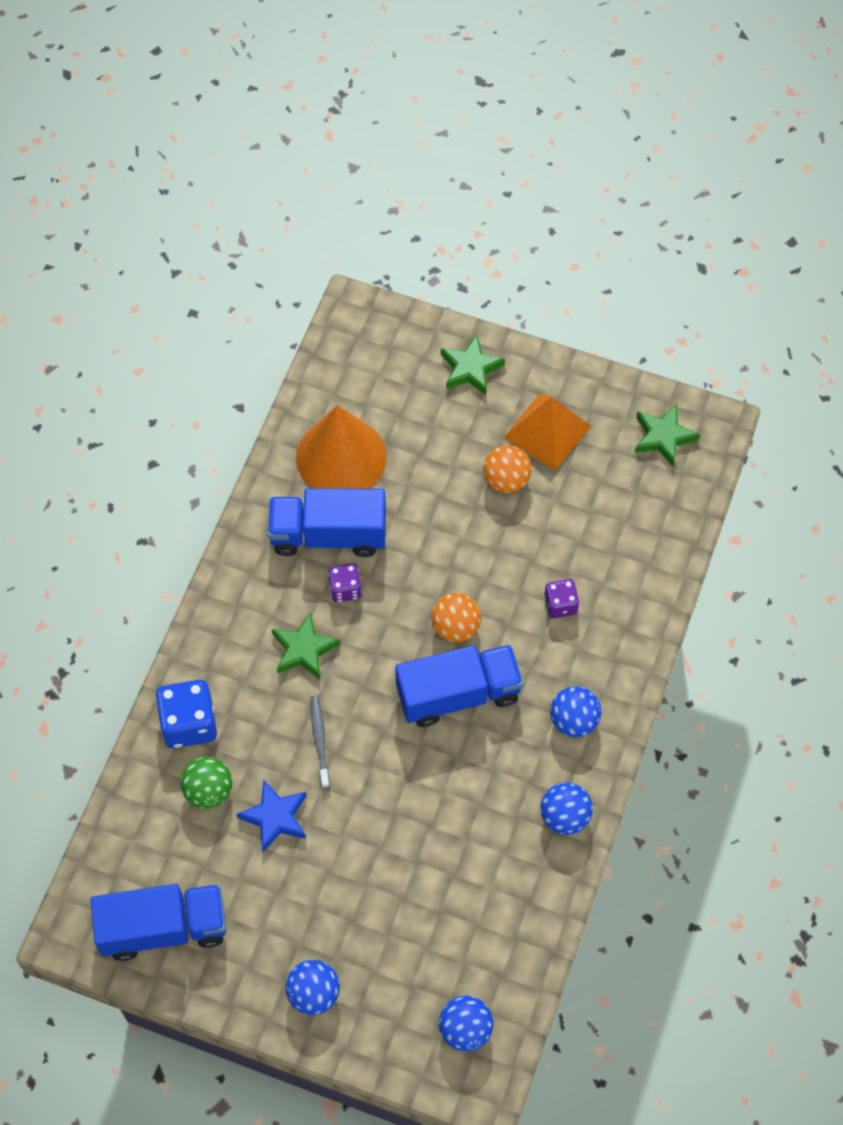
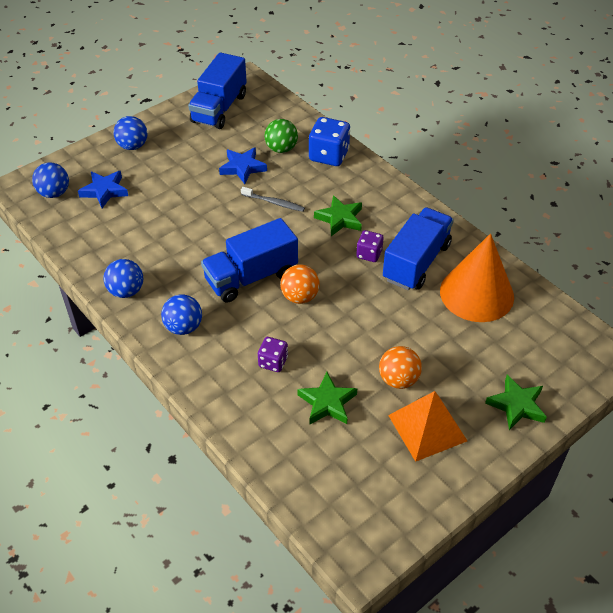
camera: 120 degrees right, 15 degrees down
(422, 965) = (104, 191): none -> blue star
(458, 694) = (251, 277): blue truck -> blue truck turned 45 degrees clockwise
(663, 437) = (373, 510): green star -> green star (327, 402)

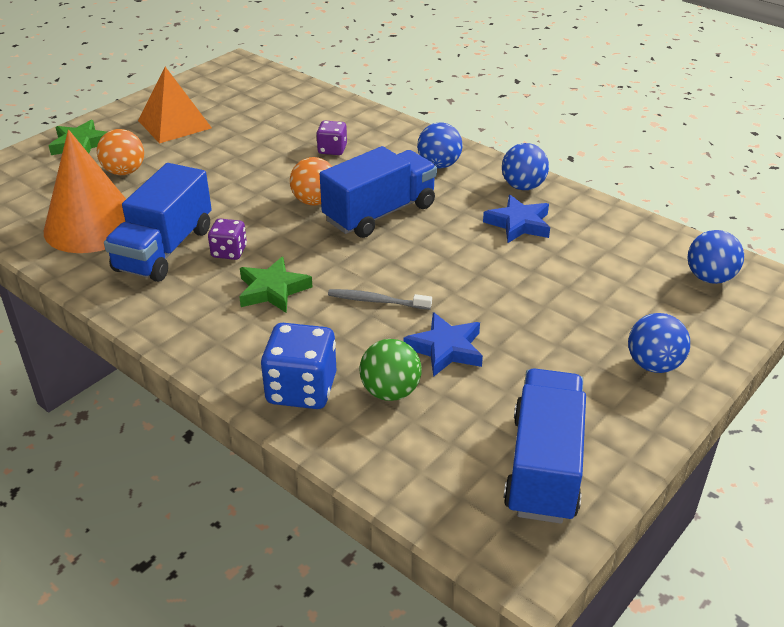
camera: 170 degrees right, 10 degrees down
(104, 191) = (639, 289): blue star -> blue star (518, 224)
(327, 402) = (272, 130): green star -> none
(398, 379) = (199, 150): orange ball -> orange ball (124, 172)

